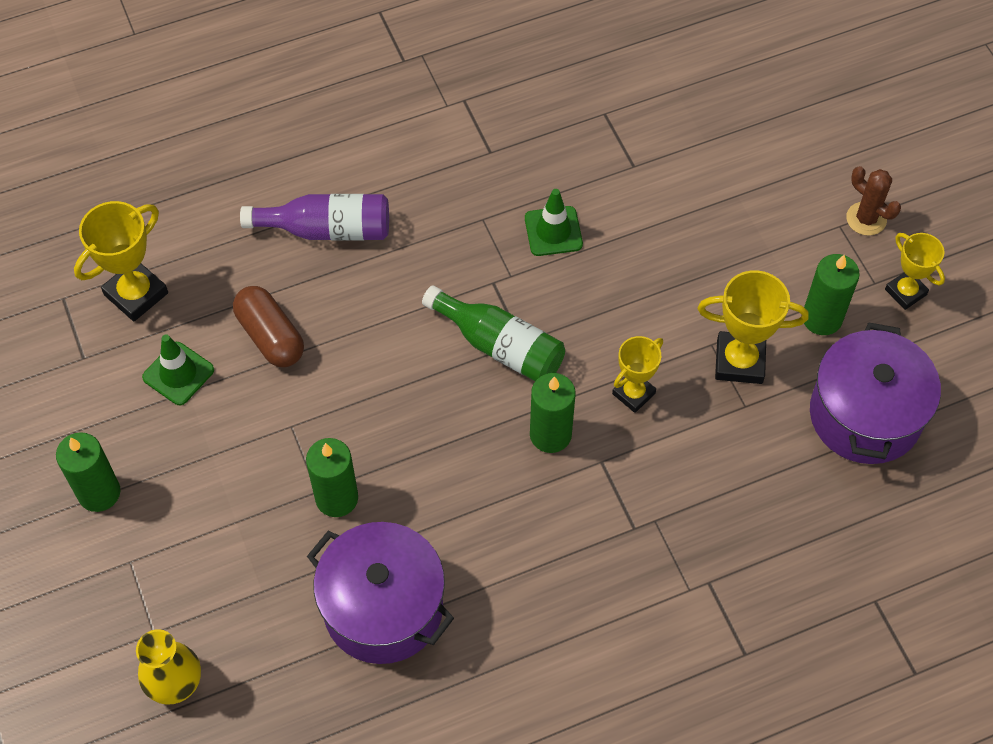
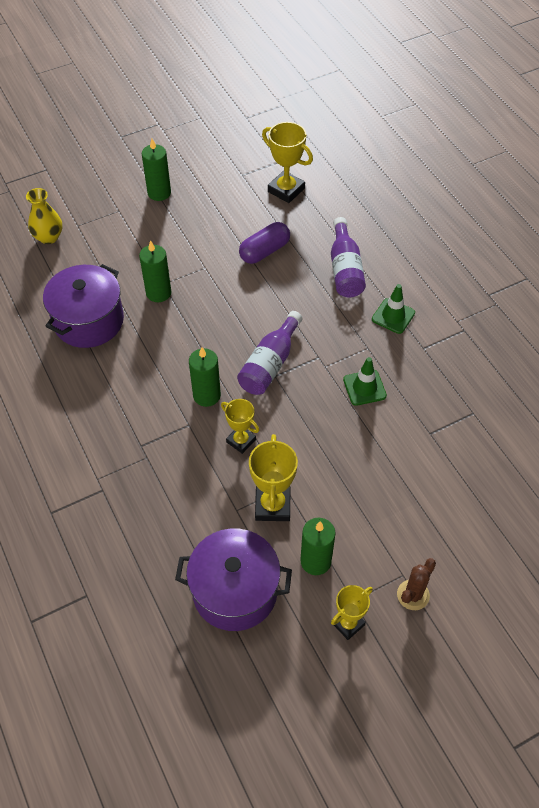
camera: 85 degrees right, 5 degrees down
(178, 373) = (235, 214): green traffic cone -> green traffic cone (393, 316)
(270, 336) = (264, 251): brown capsule -> purple capsule
(500, 346) = (270, 364): green bottle -> purple bottle

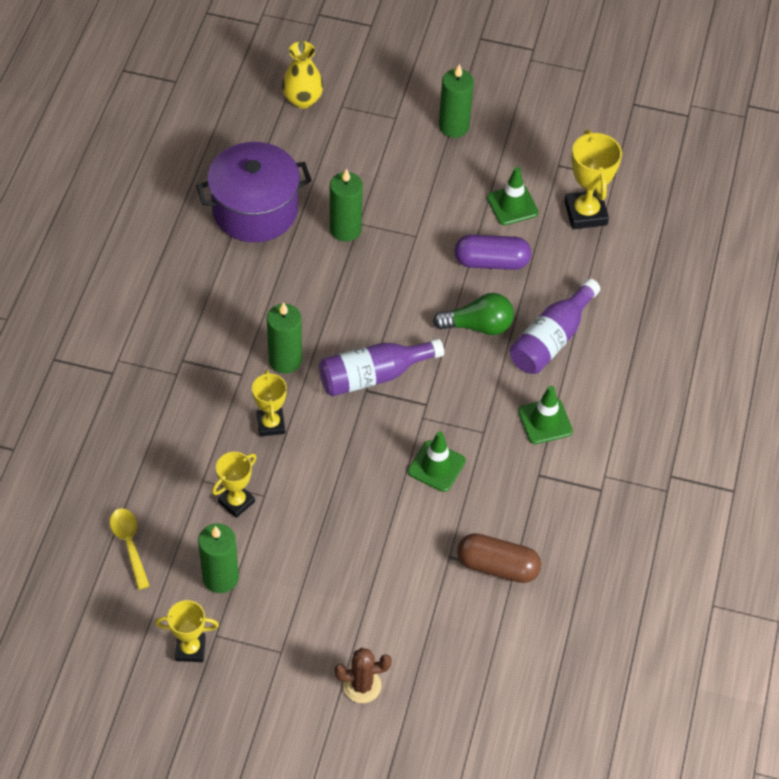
camera: 40 degrees right, 0 degrees up
(235, 591) = (129, 544): purple pot -> yellow spoon
(241, 213) = (512, 205): none -> green traffic cone
(273, 505) = (236, 502): yellow trophy -> yellow trophy, size x0.65
(297, 291) = (478, 326): none -> green light bulb
(413, 595) = (270, 674): brown cactus -> brown cactus (362, 685)
(461, 417) = (497, 566): none -> brown capsule

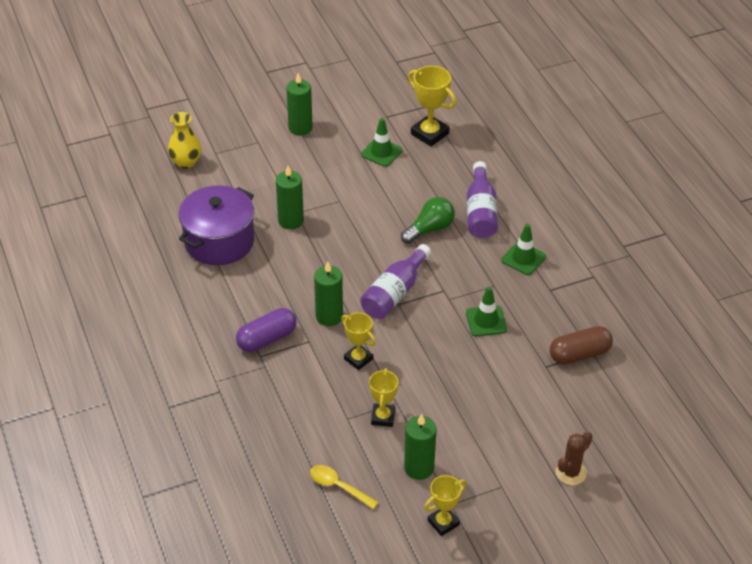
camera: 35 degrees left, 10 degrees down
(491, 262) = (401, 190): purple capsule -> purple capsule (267, 339)

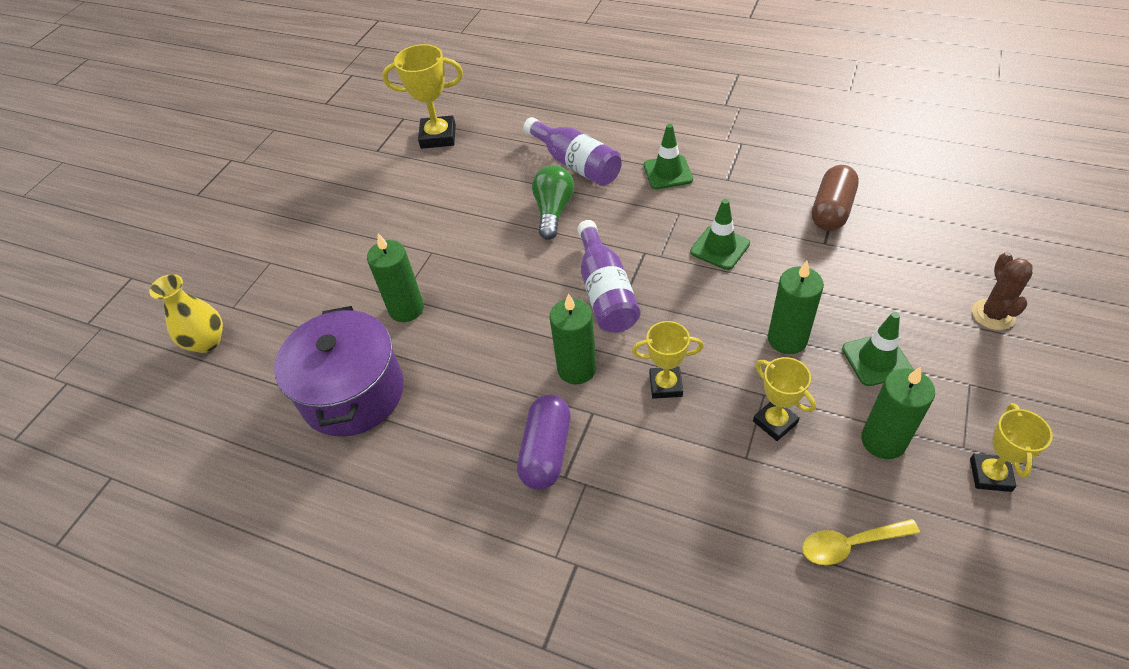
camera: 40 degrees left, 5 degrees up
(300, 128) = (301, 218): green candle -> green candle (787, 339)
(381, 152) = (414, 182): green traffic cone -> green traffic cone (876, 360)

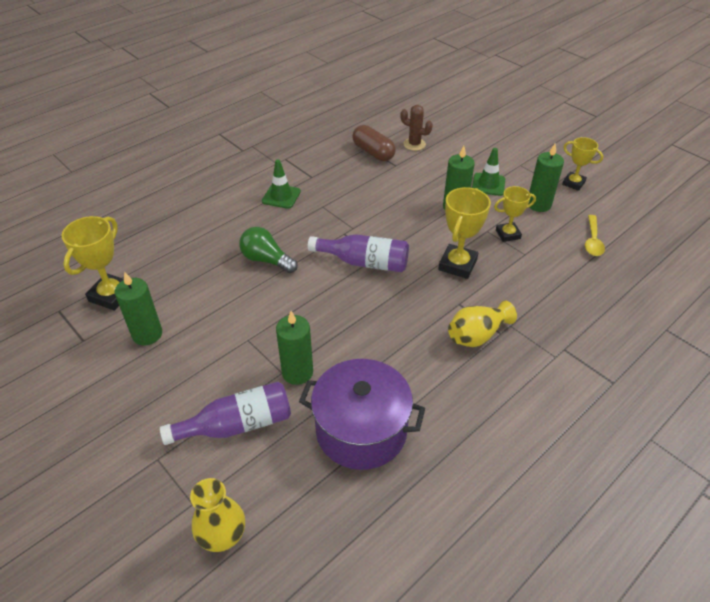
camera: 70 degrees left, 5 degrees down
(546, 451) = (477, 335): purple capsule -> yellow vase
(576, 164) = (229, 233): purple bottle -> purple bottle (237, 425)
(577, 369) = (420, 298): green candle -> green candle (147, 334)
(665, 385) = (457, 265): yellow trophy -> yellow trophy, size x1.53
(720, 248) = (367, 202): green traffic cone -> none
(993, 315) = (483, 139): brown cactus -> brown cactus (414, 144)

